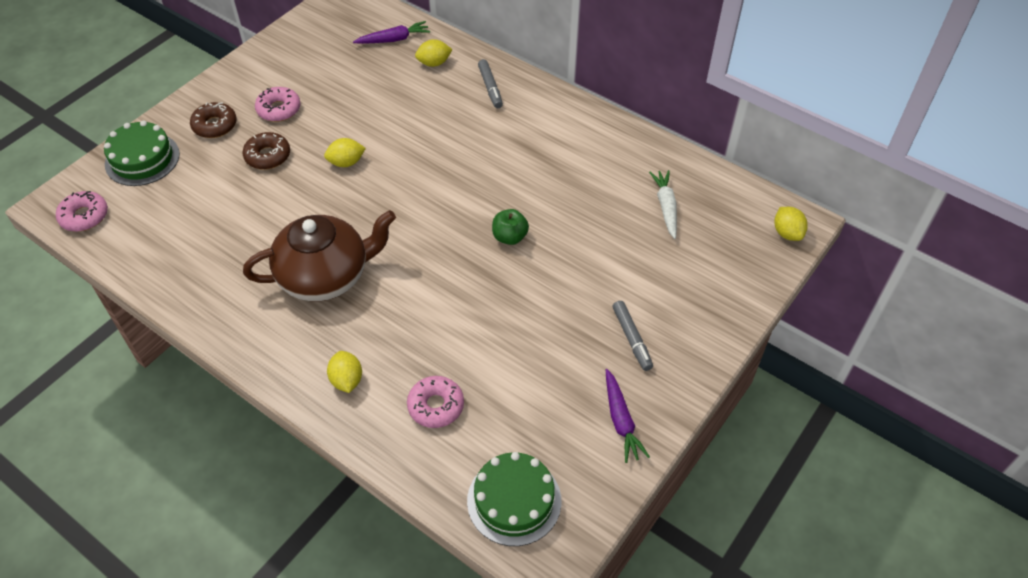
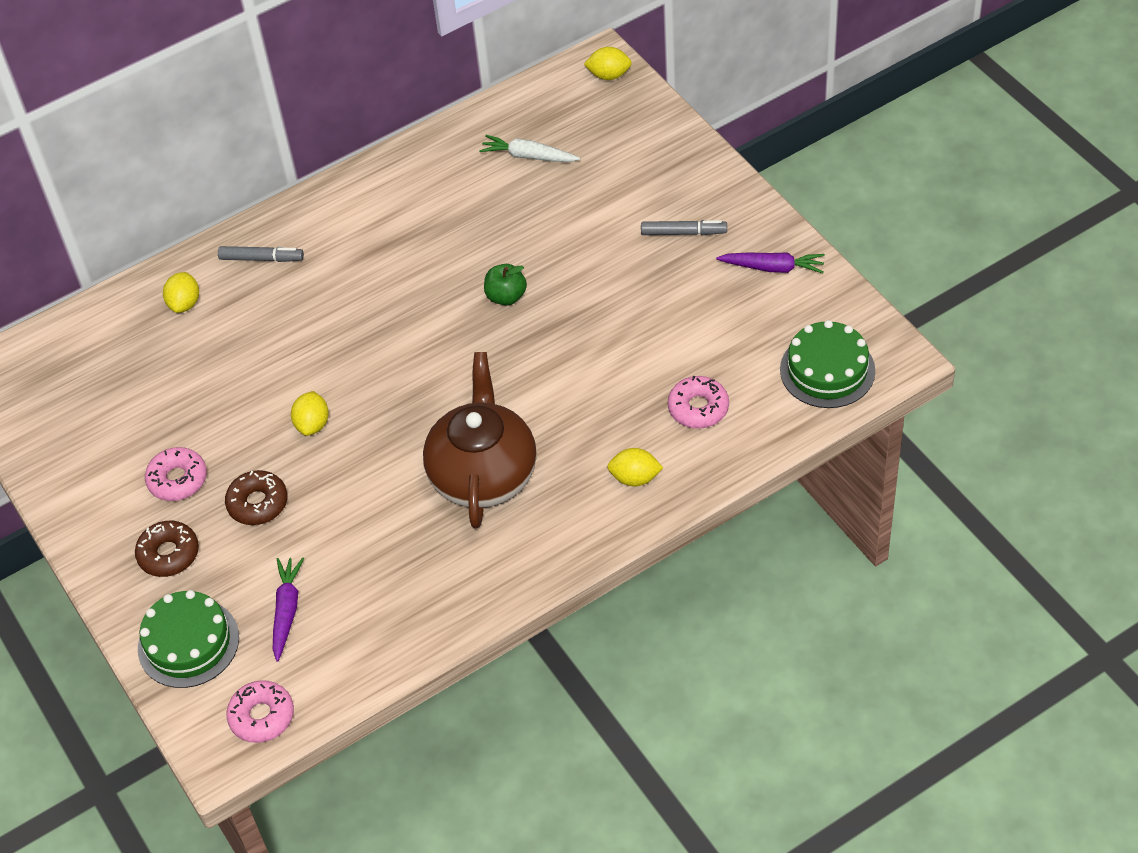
camera: 65 degrees left, 0 degrees up
(394, 39) = (114, 335): purple carrot -> purple carrot (287, 610)

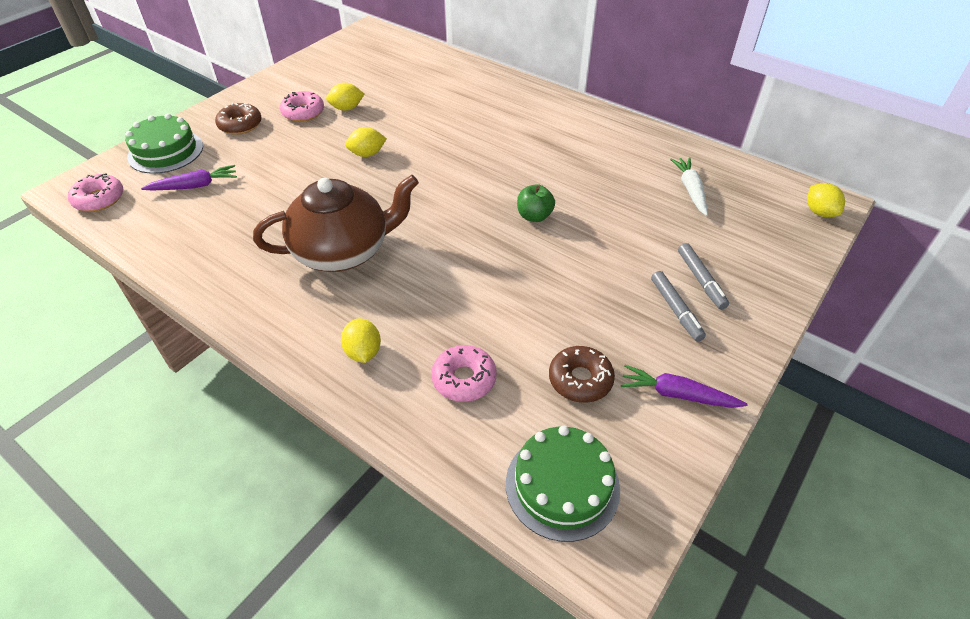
camera: 65 degrees right, 5 degrees down
(184, 303) = (451, 78): yellow lemon -> yellow lemon (347, 108)
(258, 503) = (290, 149): brown donut -> brown donut (580, 380)
(261, 258) = (505, 96): grey marker -> grey marker (700, 280)
(773, 268) = (677, 394): purple carrot -> purple carrot turned 120 degrees clockwise

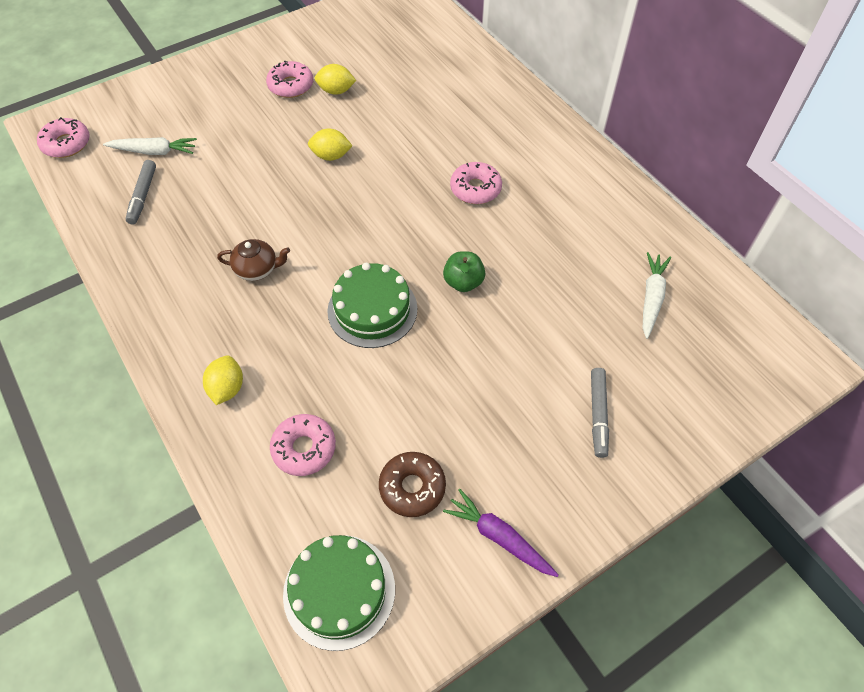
camera: 20 degrees right, 10 degrees up
(165, 151) = (144, 102): green cake -> green cake (372, 309)
(195, 186) = (154, 151): purple carrot -> white carrot
(240, 125) = (224, 86): brown donut -> none
(343, 251) = (257, 269): brown teapot -> brown teapot, size x0.45
(506, 150) = (475, 189): none -> pink donut
(675, 310) = (551, 441): grey marker -> grey marker (143, 196)
(819, 212) = (786, 371): yellow lemon -> none

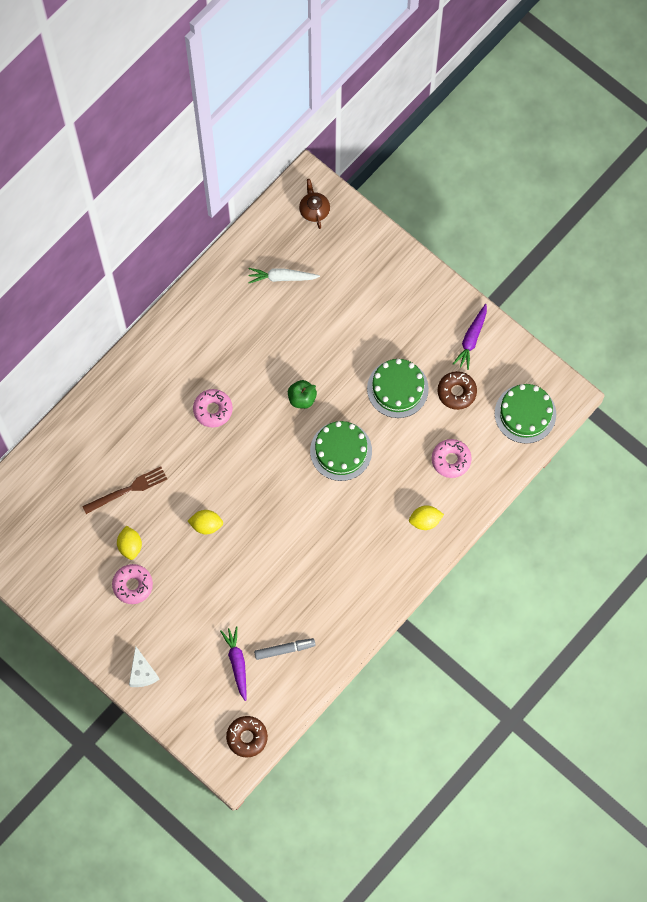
camera: 105 degrees left, 15 degrees up
(66, 144) = (247, 737): pink donut -> brown donut
(154, 151) = (237, 663): white carrot -> purple carrot
(192, 77) = (142, 672): none -> white cheese
(257, 269) = (329, 538): brown teapot -> brown teapot (314, 210)
(331, 156) = (206, 525): yellow lemon -> yellow lemon turned 75 degrees counterclockwise
(402, 100) = (128, 490): none -> brown fork
(443, 403) = (397, 388): none -> green cake
(598, 415) = (380, 299): grey marker -> none

